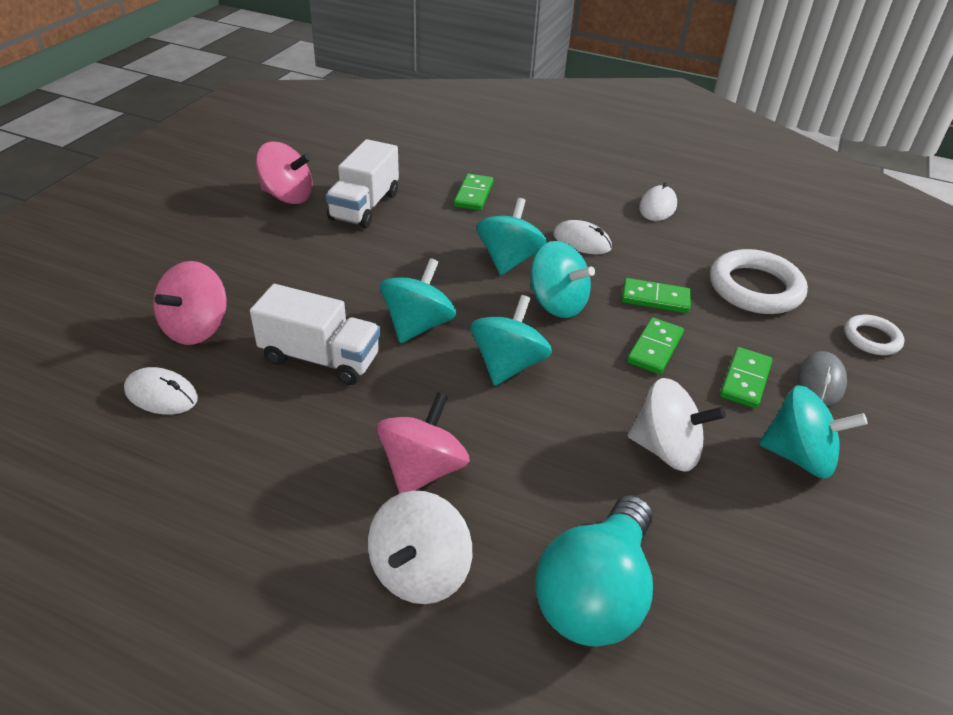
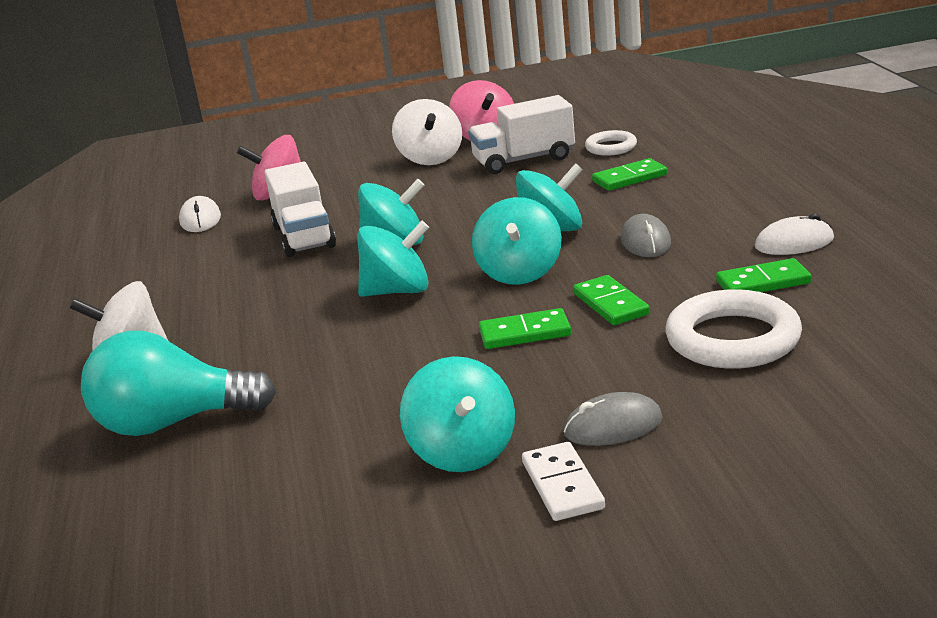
camera: 60 degrees right, 15 degrees down
(422, 469) = (230, 316): pink spinning top -> none
(582, 241) = (645, 241): white mouse -> grey mouse
(666, 449) = (381, 389): white spinning top -> white spinning top (430, 158)
(745, 380) = (546, 388): green domino -> green domino (763, 282)
(871, 338) = (759, 430): white ring -> white ring (611, 147)
(878, 437) = (563, 485): none -> white domino

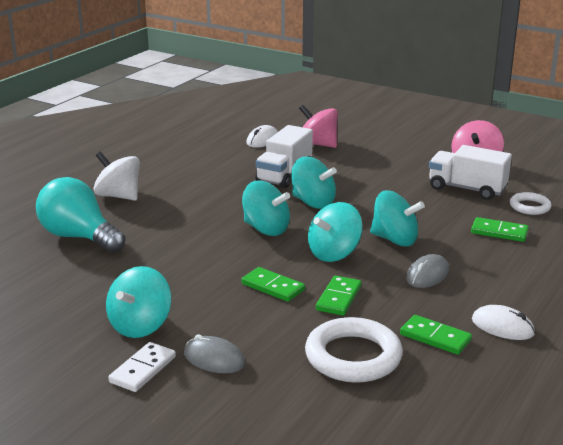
camera: 40 degrees right, 0 degrees up
(430, 158) = (423, 161): white spinning top -> none

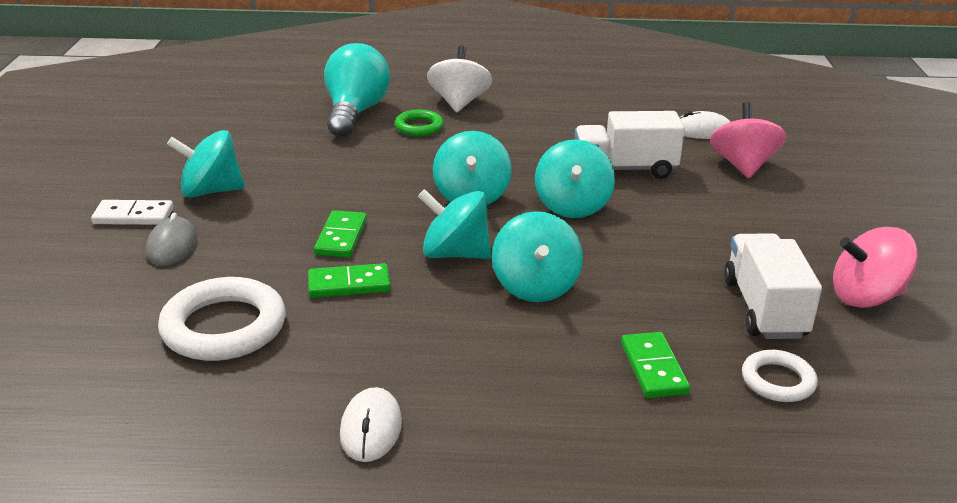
camera: 60 degrees right, 5 degrees up
(138, 220) = (419, 127): none -> green ring
(427, 275) = (462, 334): grey mouse -> none
(435, 337) = (305, 376): green domino -> none

